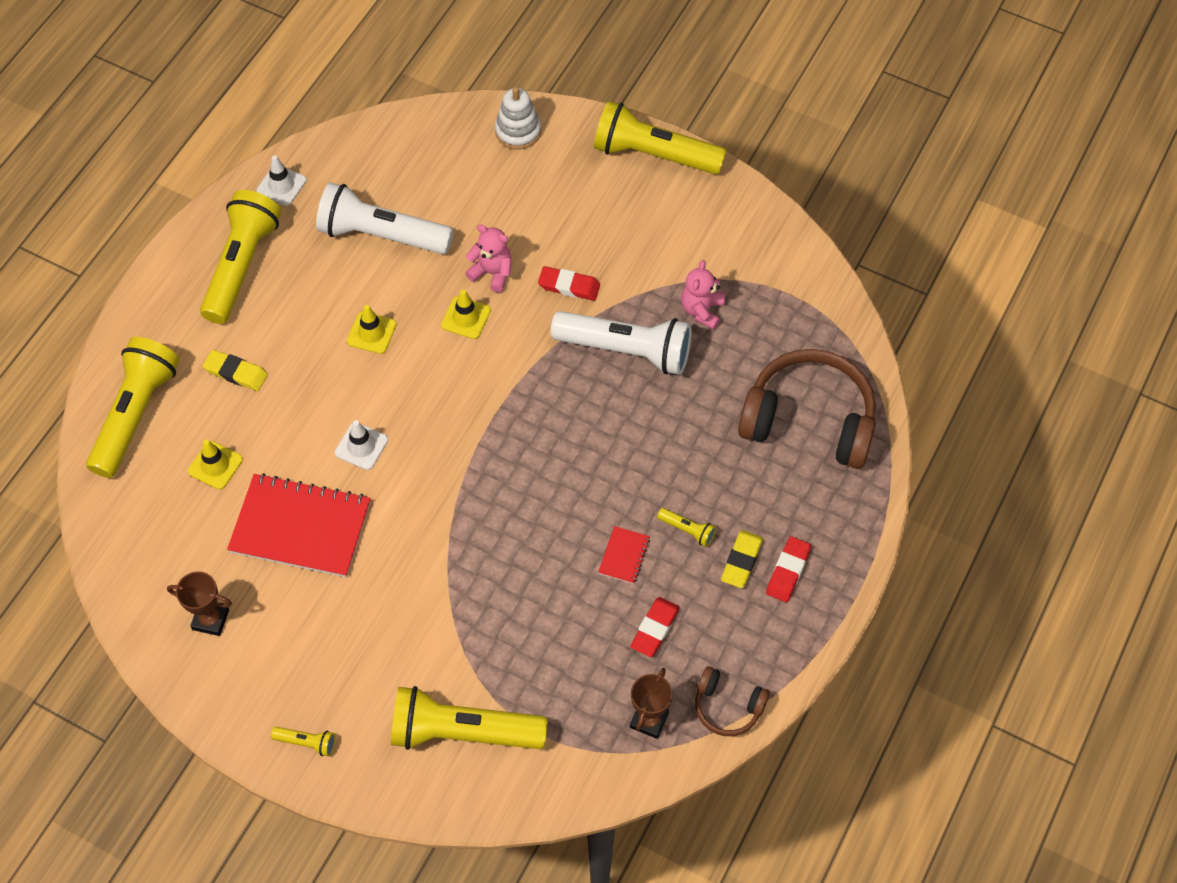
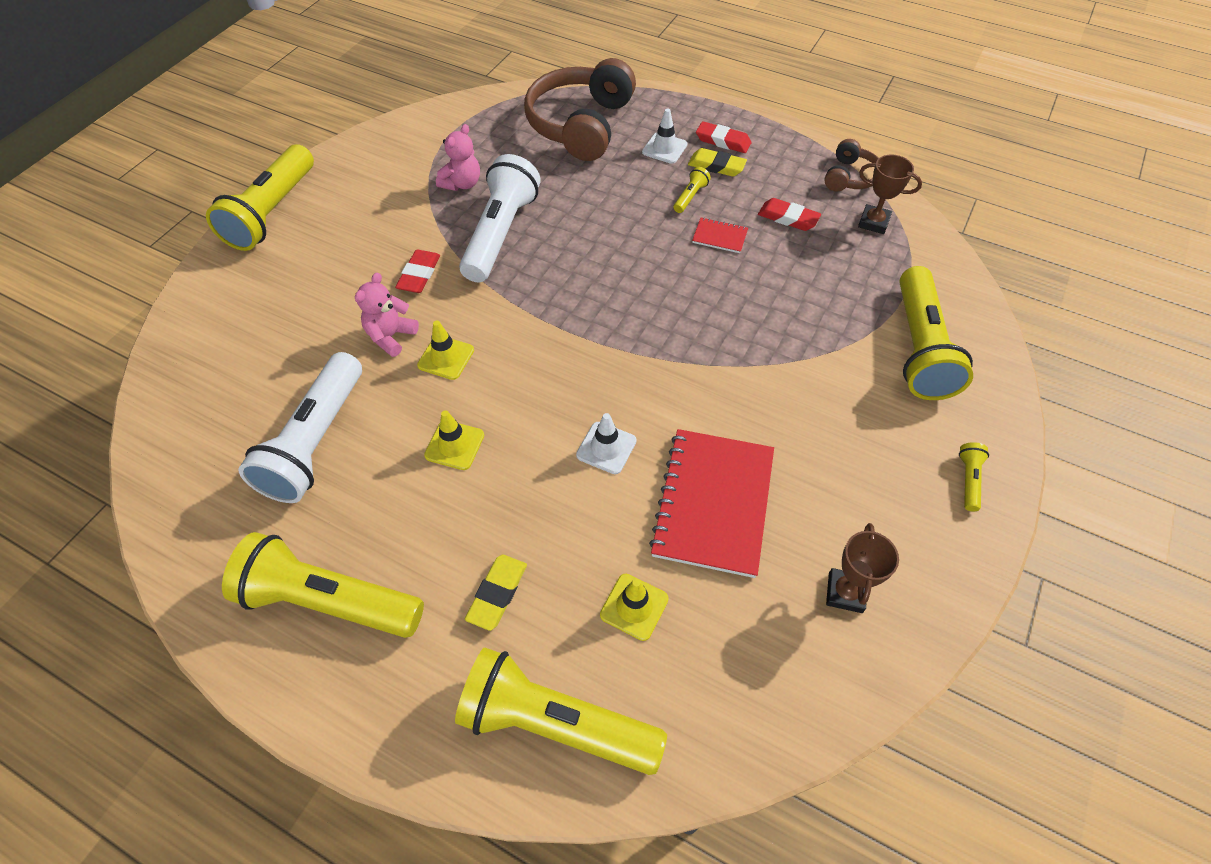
camera: 90 degrees left, 5 degrees down
(281, 185) = (207, 560): white traffic cone -> white traffic cone (664, 148)
(518, 131) = (204, 317): white stacking toy -> none
(702, 310) = (462, 183): pink teddy bear -> pink teddy bear turned 75 degrees counterclockwise

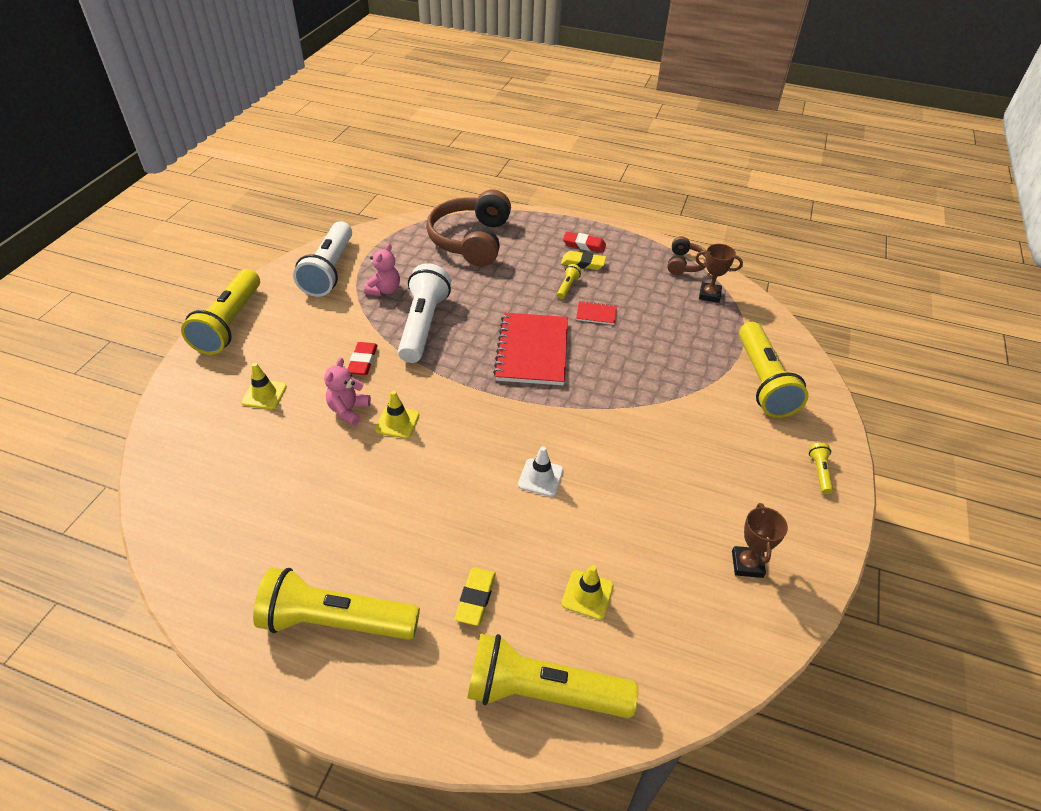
camera: 10 degrees left, 10 degrees down
(316, 441) = (301, 497): white flashlight -> white flashlight (329, 270)
(454, 445) = (418, 488): yellow traffic cone -> yellow traffic cone (264, 394)
(664, 148) = (540, 253): white traffic cone -> none
(713, 503) = (632, 510): red notebook -> red notebook (532, 351)
(788, 218) = (645, 296): red eraser -> none

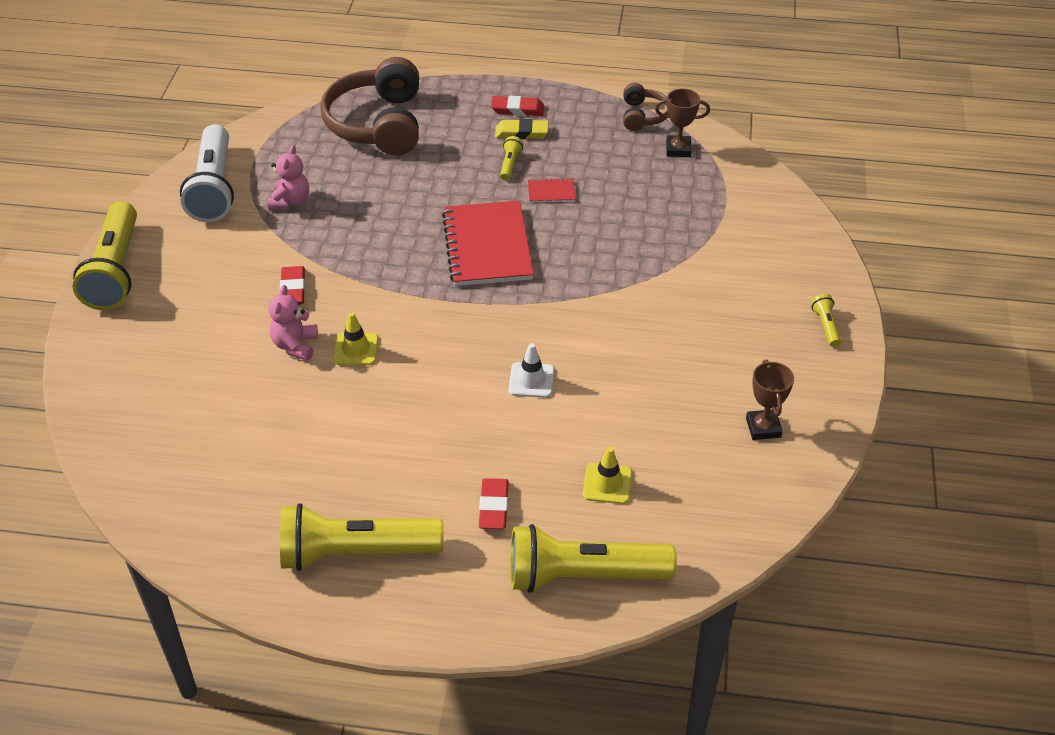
camera: 10 degrees left, 0 degrees up
(264, 394) = (190, 344): yellow traffic cone -> none
(423, 325) = (351, 236): white flashlight -> none
(475, 598) = (494, 507): yellow eraser -> red eraser
(763, 381) = (753, 239): yellow flashlight -> none

